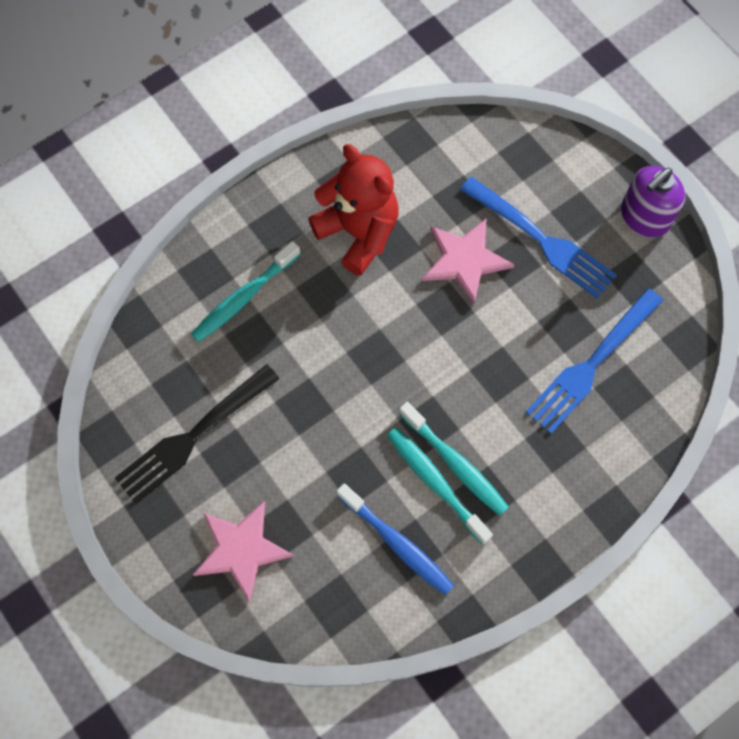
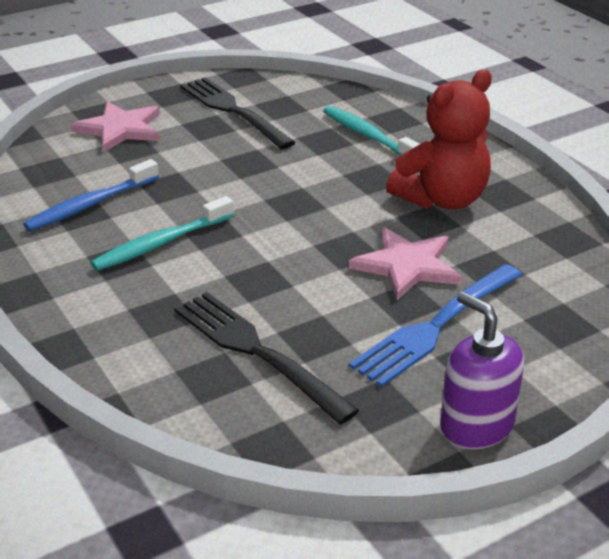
camera: 95 degrees right, 35 degrees down
(435, 483) = (144, 230): turquoise toothbrush -> none
(591, 364) = (257, 352): blue fork -> black fork

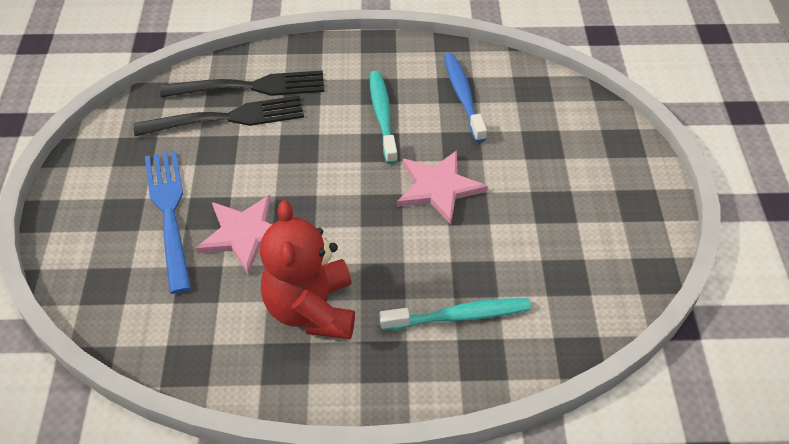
camera: 120 degrees right, 15 degrees up
(120, 129) = (582, 147): pink star -> pink star (438, 188)
(233, 111) = (576, 235): black fork -> black fork (251, 87)
(476, 425) = (75, 183): purple soap dispenser -> none

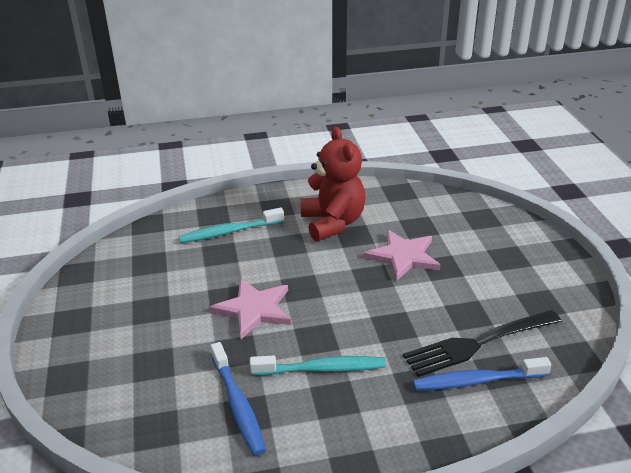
camera: 170 degrees right, 15 degrees down
(169, 213) = (471, 262): blue fork -> none
(251, 87) = (476, 381): black fork -> blue toothbrush
(382, 116) = (322, 369): turquoise toothbrush -> turquoise toothbrush turned 75 degrees counterclockwise

